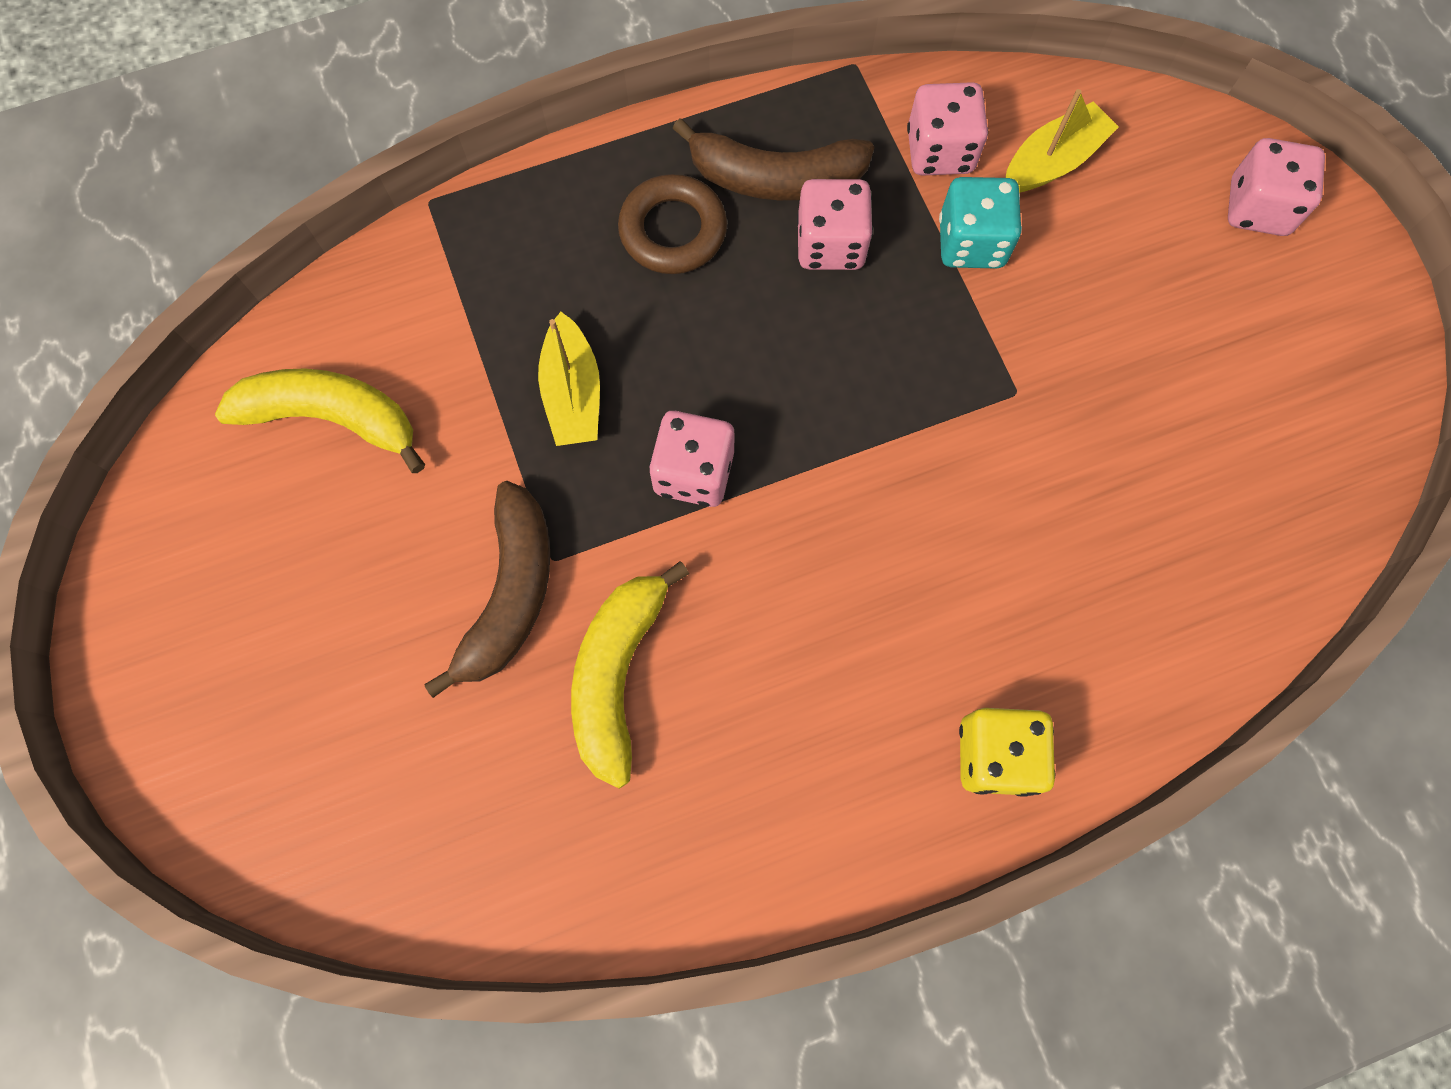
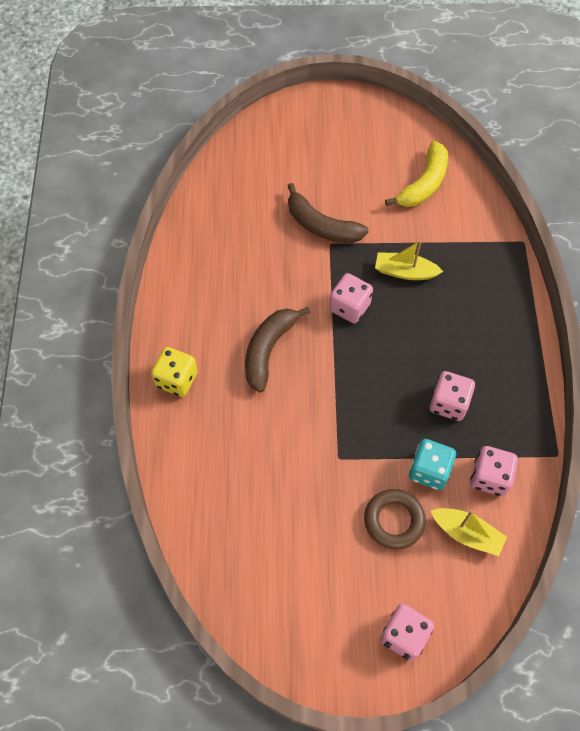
camera: 110 degrees right, 10 degrees down
(618, 674) = (272, 253): yellow banana -> none
(673, 230) = (478, 336): brown ring -> brown ring (394, 520)
(775, 178) = (495, 391): brown banana -> brown banana (268, 350)
(1052, 162) = (466, 533): yellow boat -> yellow boat turned 45 degrees counterclockwise

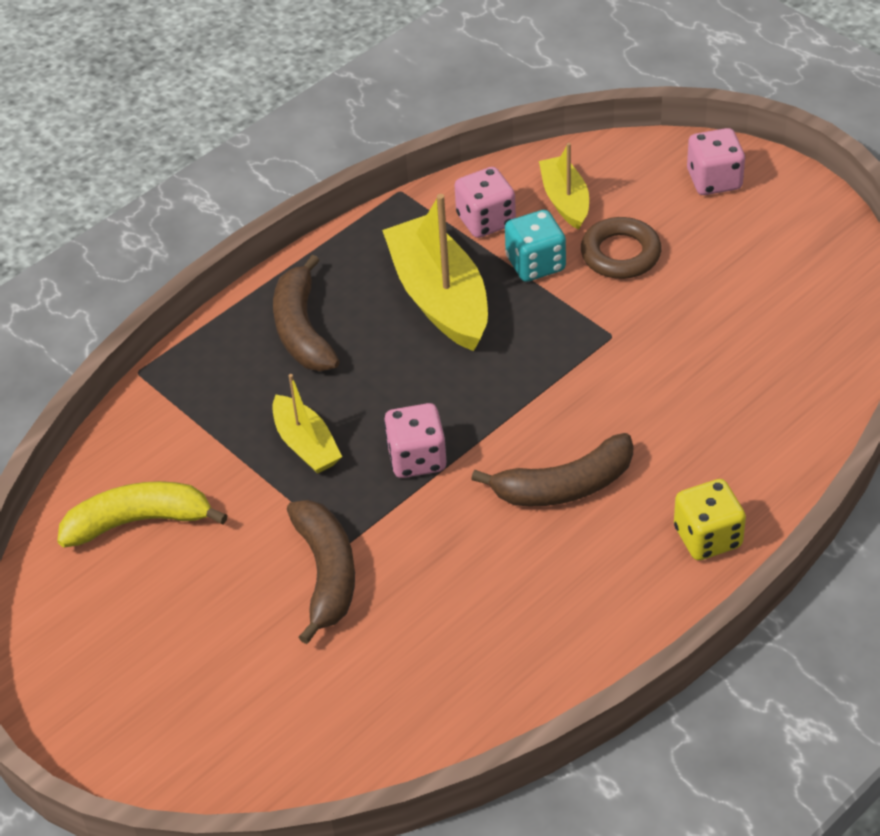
camera: 130 degrees left, 15 degrees down
(448, 403) = (440, 298): pink dice -> yellow boat
(486, 326) = (302, 329): none -> brown banana

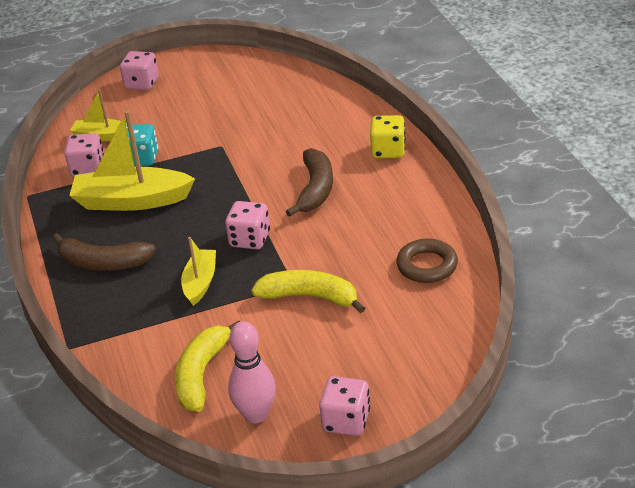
camera: 65 degrees left, 10 degrees down
(88, 606) = (256, 415): none -> pink bowling pin
(108, 705) = (346, 421): none -> pink dice
(306, 444) = (200, 283): yellow boat -> yellow boat turned 75 degrees counterclockwise
(326, 574) = (310, 297): brown banana -> yellow banana
(620, 254) = (164, 128): brown ring -> brown ring (427, 265)

